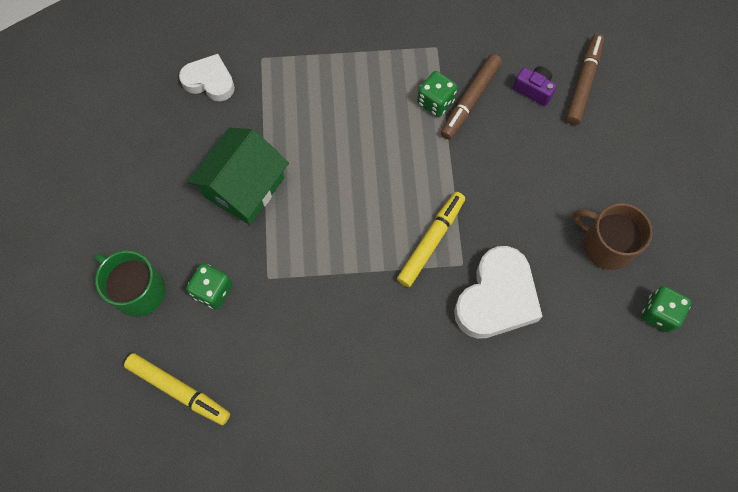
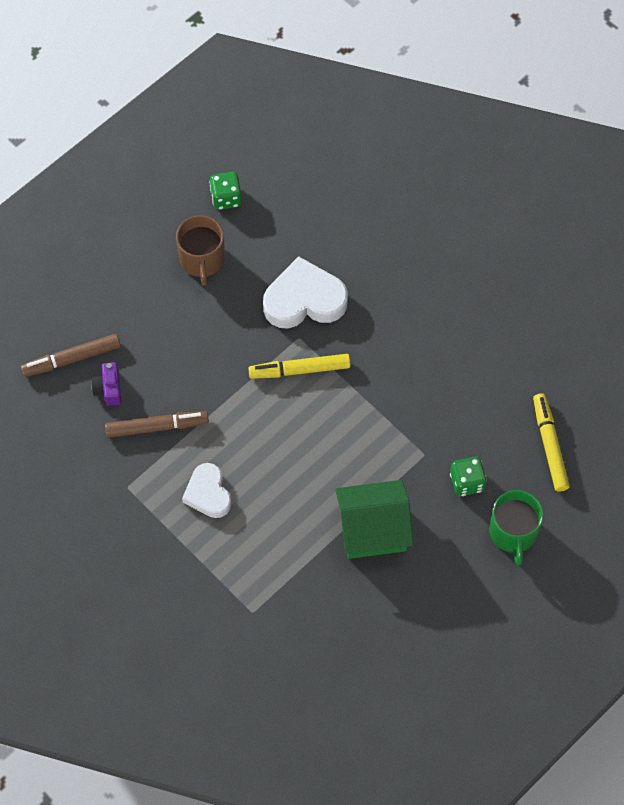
camera: 130 degrees left, 5 degrees down
(209, 81) = (308, 633): white heart -> white heart (208, 493)
(435, 102) = (180, 450): green dice -> none

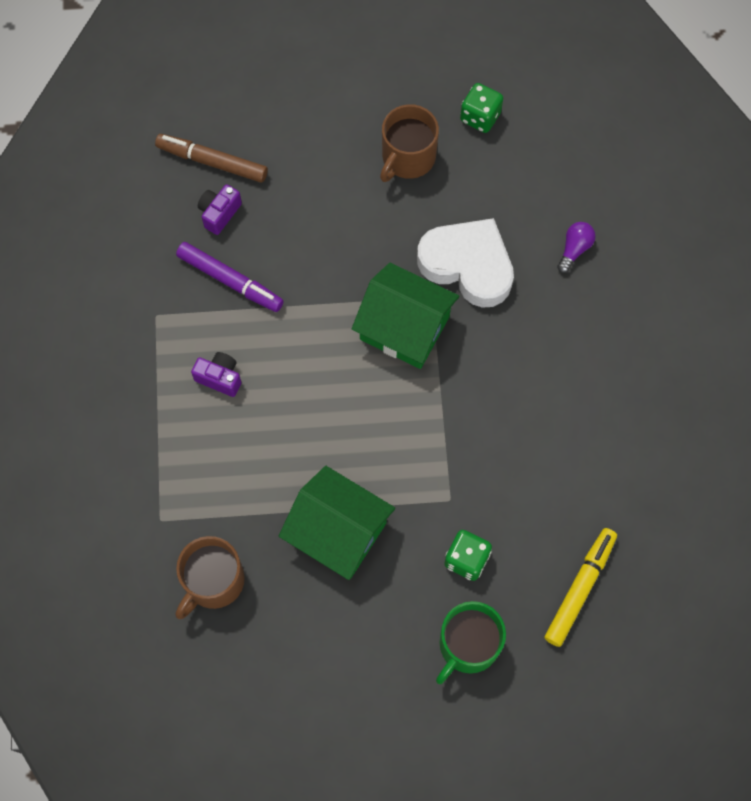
camera: 40 degrees right, 5 degrees up
(157, 427) = (230, 280): brown marker -> purple marker
(208, 493) = (220, 378): white heart -> purple camera
(299, 370) = (404, 328): yellow marker -> green house
(322, 621) = (213, 581): none -> brown mug
(363, 239) = (574, 249): none -> purple light bulb

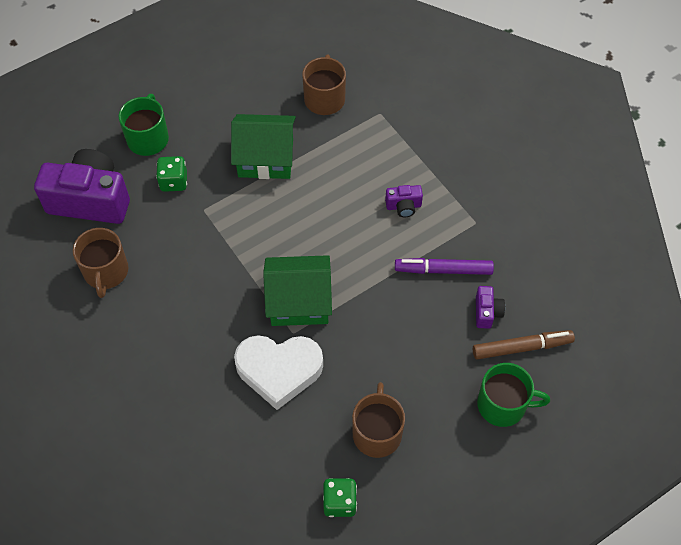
camera: 150 degrees right, 10 degrees down
(271, 121) = (503, 405): none -> green mug
(574, 249) = (202, 427): purple light bulb -> none
(579, 588) = (90, 200): yellow marker -> purple camera
(600, 478) = (106, 272): none -> brown mug

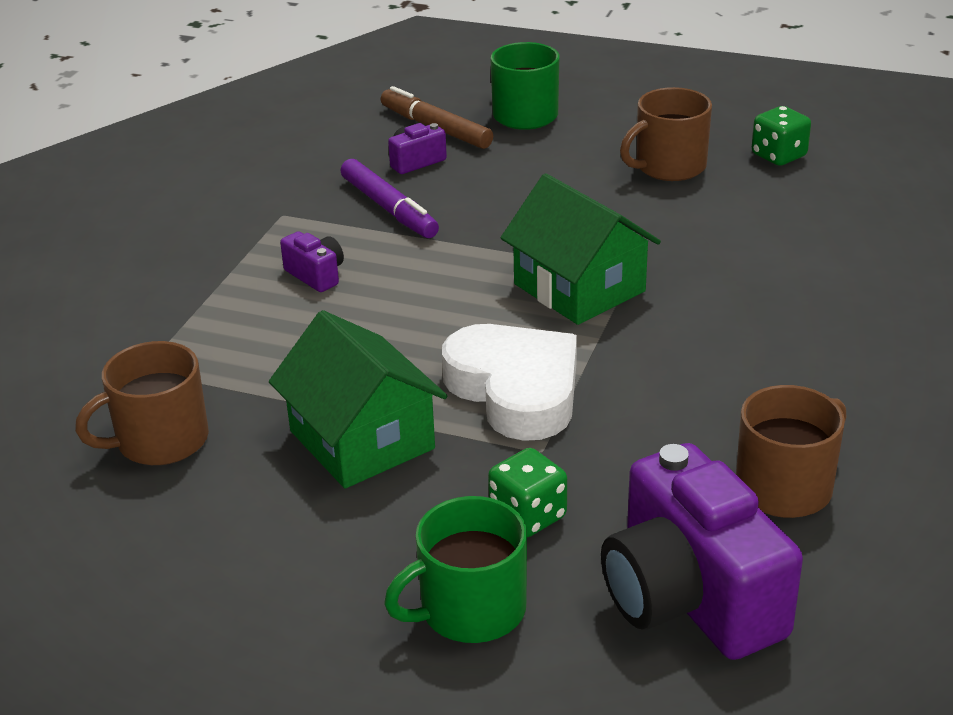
camera: 125 degrees left, 25 degrees down
(279, 370) = (696, 257): white heart -> white heart (516, 390)

